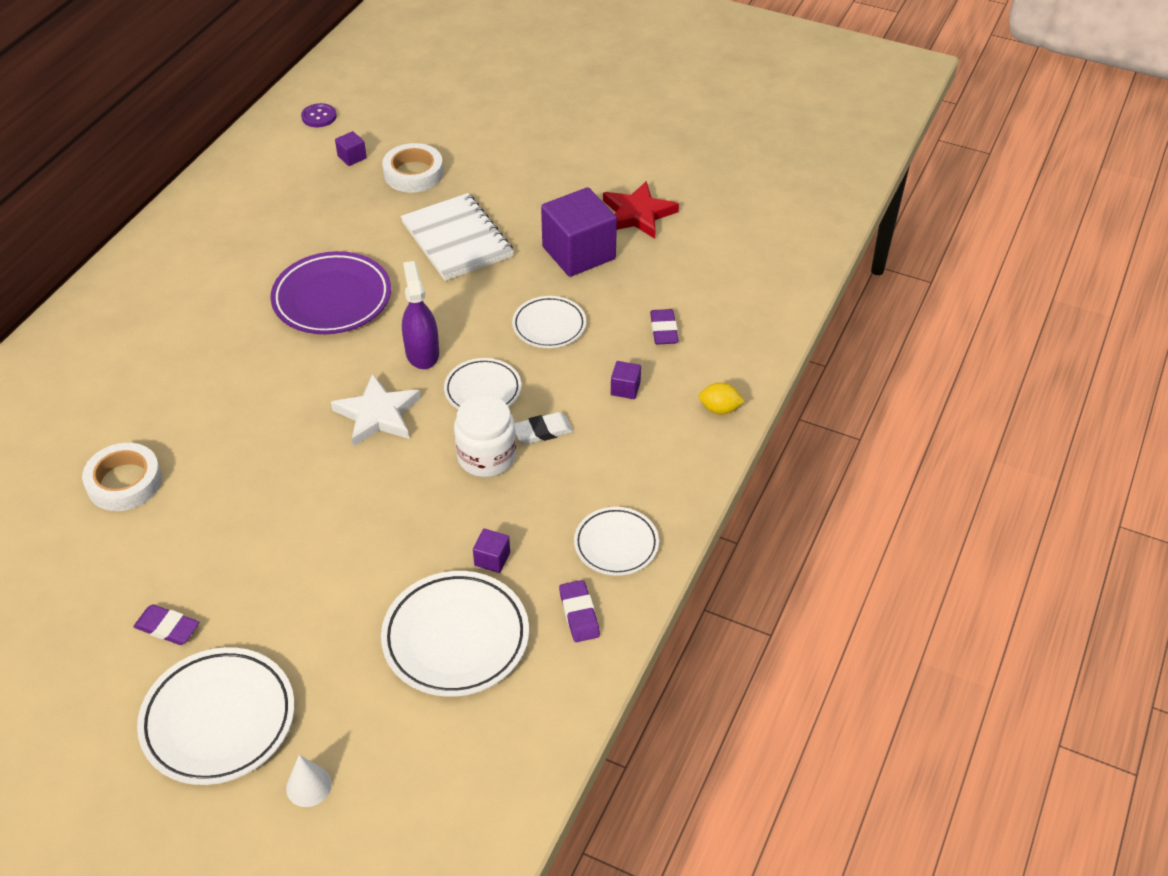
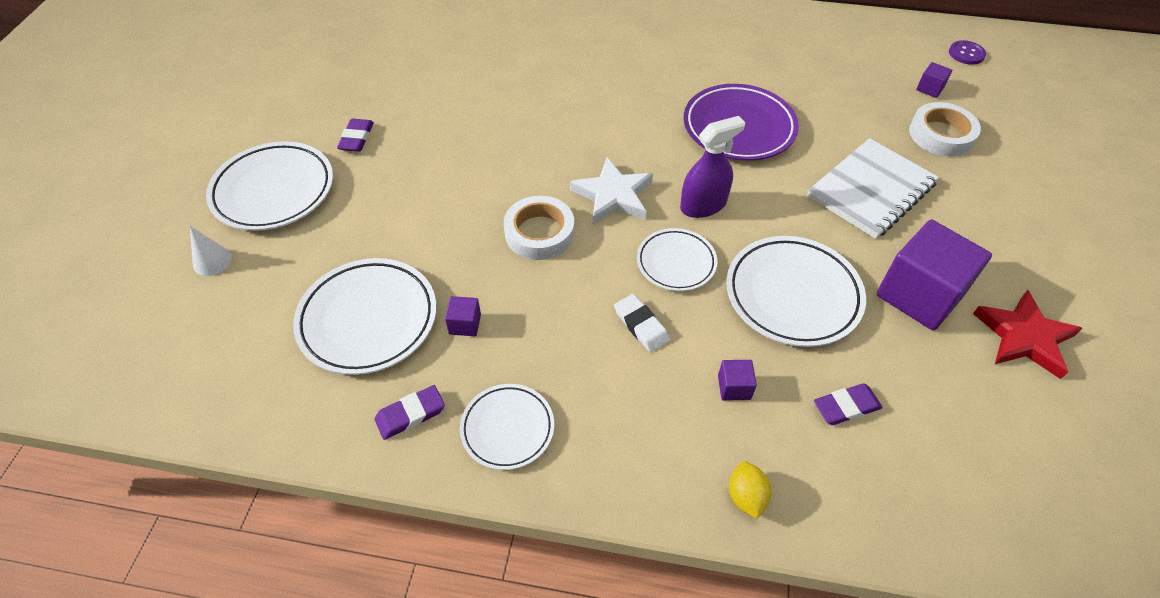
camera: 75 degrees right, 5 degrees up
(124, 482) = (489, 75): white tape -> white tape (539, 233)
(486, 456) = (590, 287): white jar -> none
(549, 326) = (792, 295): white plate -> white plate, size x1.64

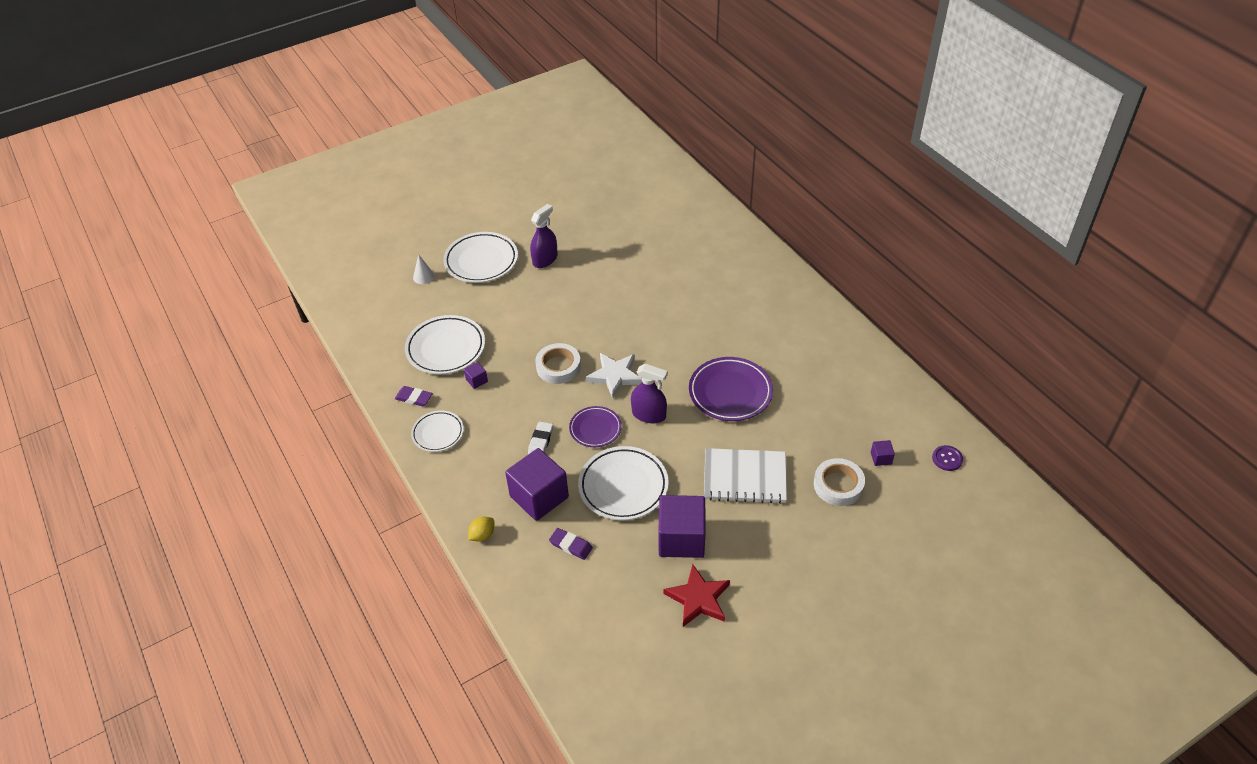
camera: 50 degrees right, 5 degrees down
(357, 138) = (545, 259): purple eraser -> purple spray bottle
(676, 262) = (595, 429): white plate -> purple plate
(734, 387) = (539, 497): purple cube -> purple cube, size x2.38

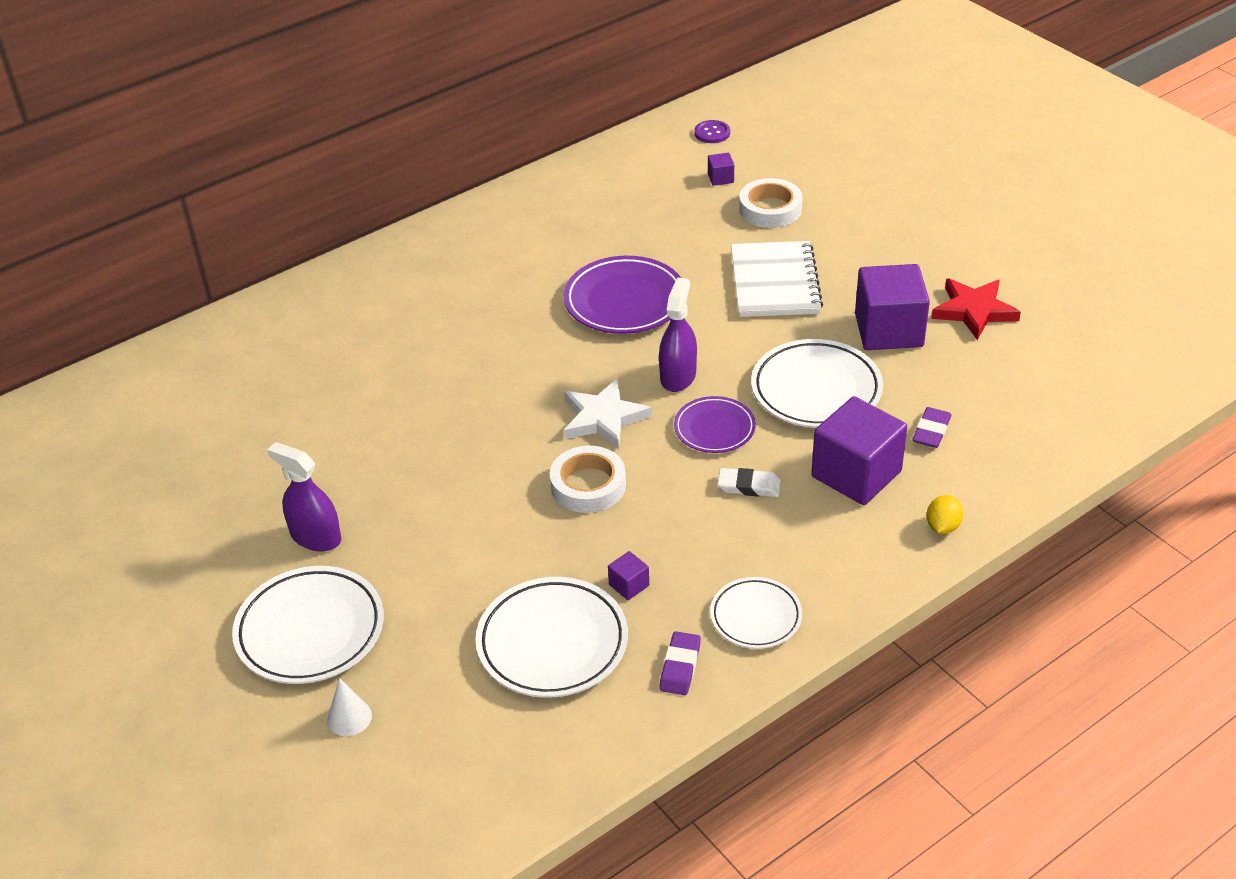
camera: 95 degrees left, 5 degrees down
(482, 535) = (942, 526): yellow lemon -> yellow lemon turned 75 degrees clockwise

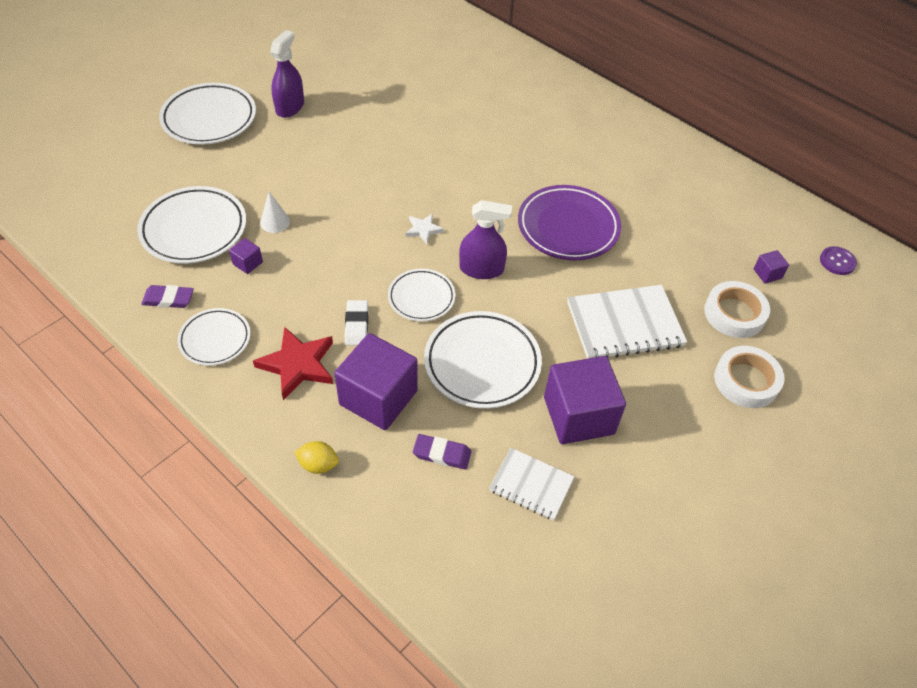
camera: 75 degrees right, 10 degrees up
(349, 717) = (138, 146): white cone -> white cone (275, 222)
(588, 485) = (349, 230): white tape -> white tape (746, 381)
(603, 418) = (423, 230): white star -> white star, size x0.54
(714, 429) = (421, 297): purple plate -> white plate
(968, 372) = (531, 485): none -> white notebook
(974, 311) = (629, 489): red star -> red star (298, 364)

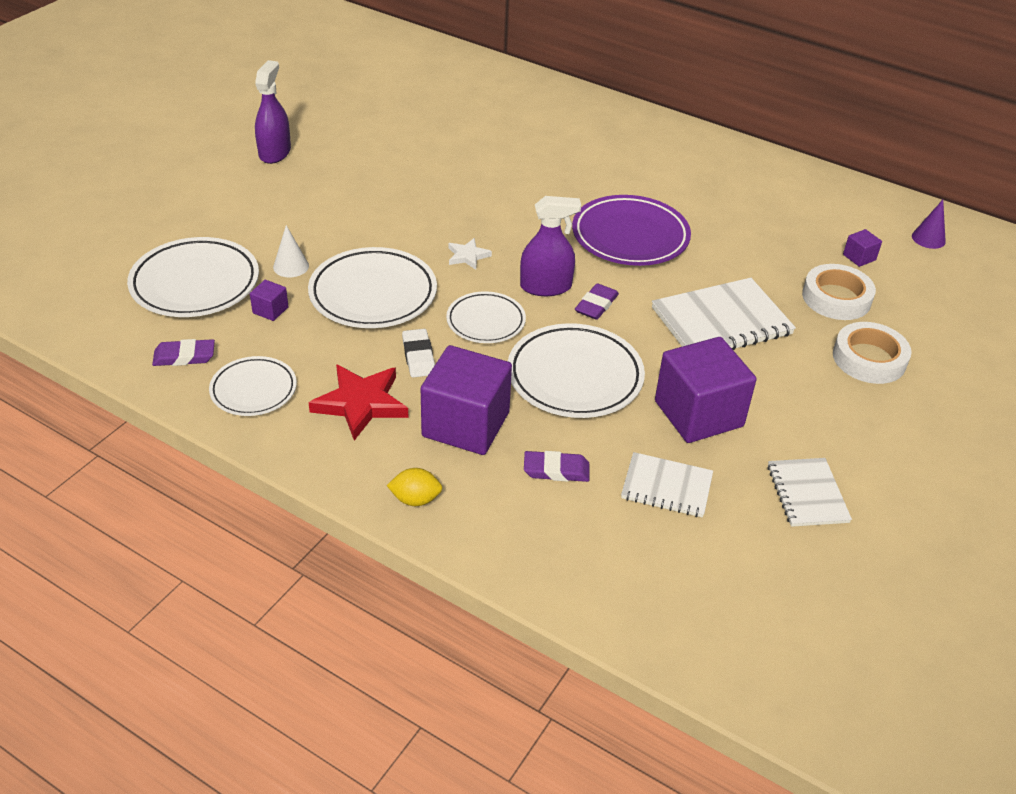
camera: 10 degrees left, 10 degrees down
(209, 118) = (181, 173): white plate -> white plate (373, 294)
(520, 293) = (596, 305): none -> purple eraser
(651, 511) = (807, 494): none -> white notebook
(837, 261) = (928, 238): purple button -> purple cone

